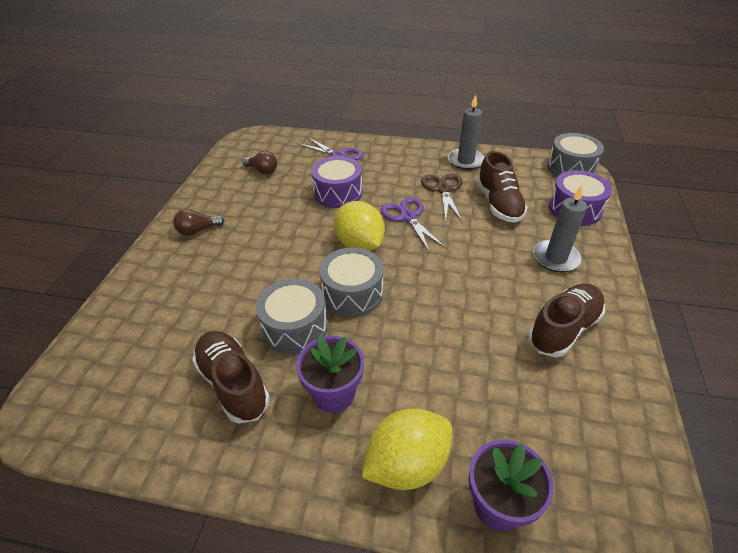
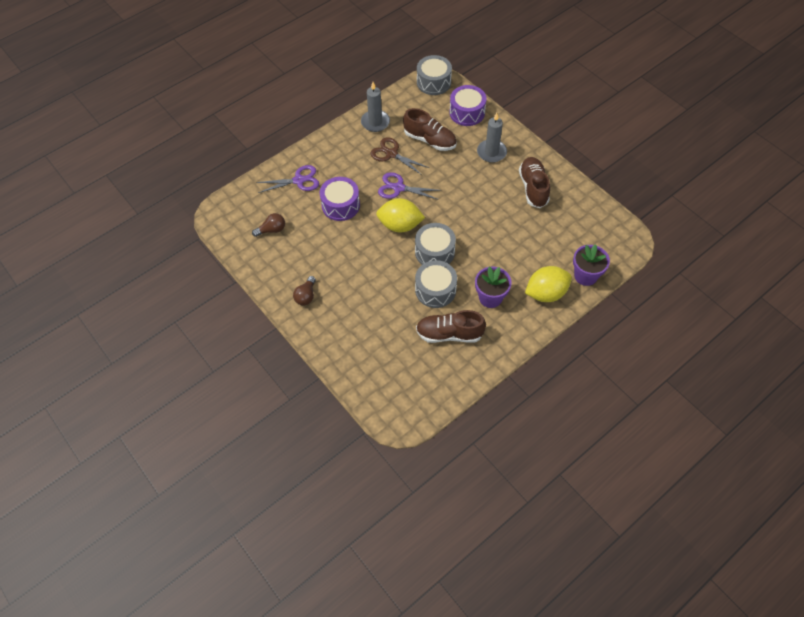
camera: 50 degrees left, 15 degrees up
(406, 464) = (546, 293): yellow lemon -> yellow lemon turned 60 degrees clockwise

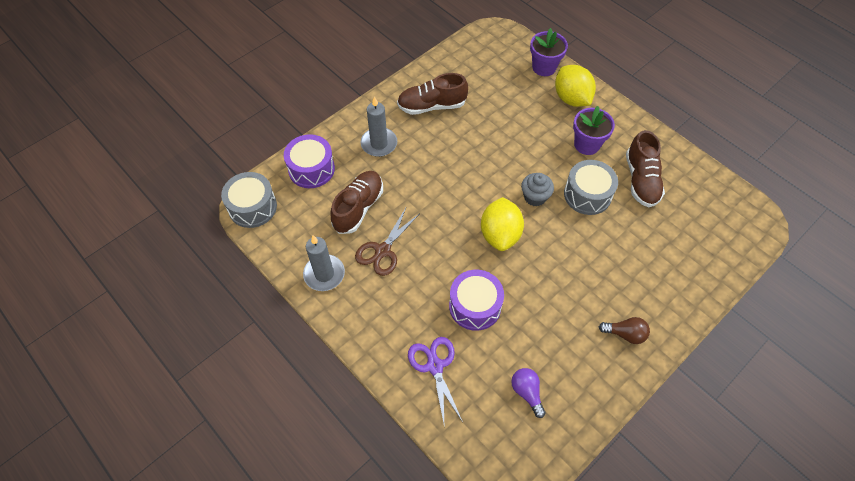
camera: 95 degrees left, 0 degrees up
(272, 230) = (527, 392): brown light bulb -> purple light bulb
(398, 188) = (440, 239): purple scissors -> none
(434, 252) = (535, 197): grey drum -> grey cupcake

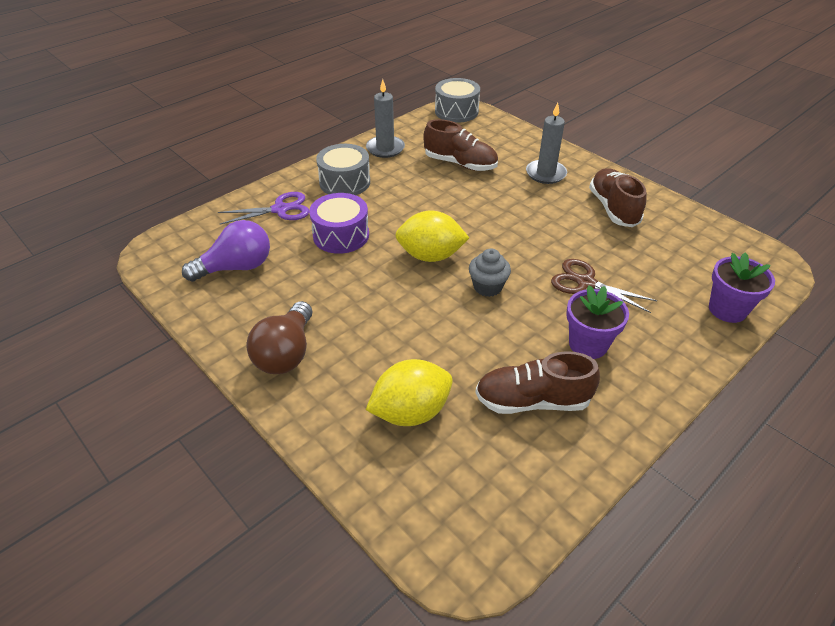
camera: 90 degrees right, 15 degrees down
(311, 169) = (504, 137): purple drum -> none
(383, 251) = (410, 179): brown scissors -> brown scissors (585, 283)
(527, 392) = (236, 267): purple light bulb -> purple light bulb, size x1.67
(571, 98) = (674, 335): yellow lemon -> yellow lemon (411, 412)
(587, 195) = (497, 337): grey drum -> grey drum (345, 182)
(625, 334) = (286, 353): brown light bulb -> brown light bulb, size x1.67

